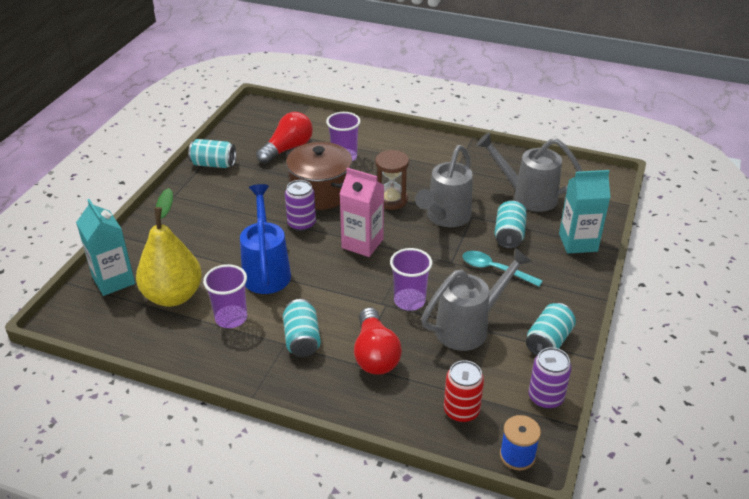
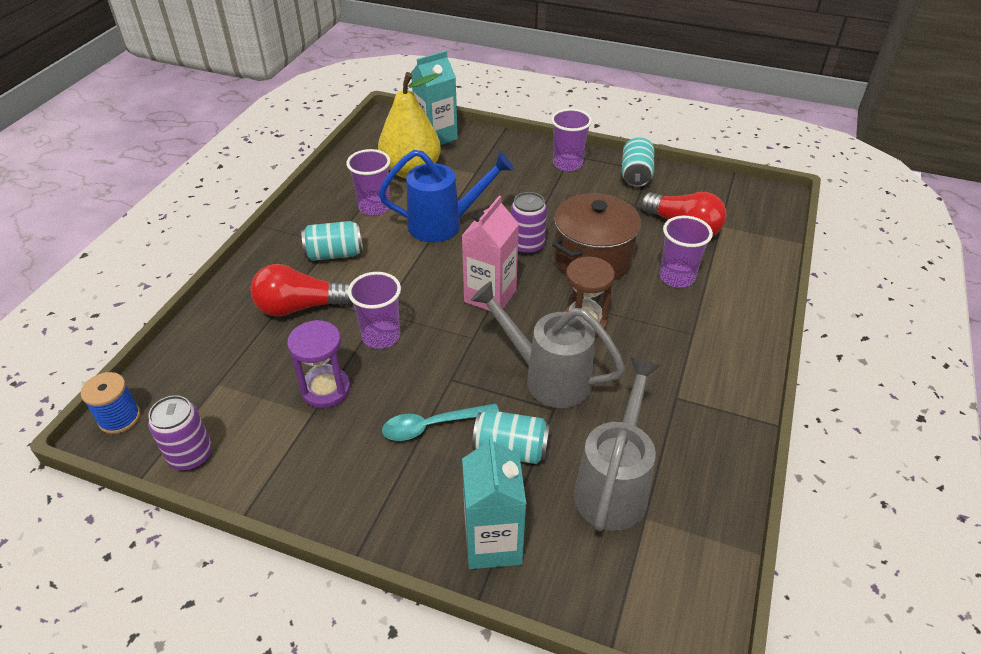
camera: 90 degrees right, 5 degrees up
(188, 198) = (567, 164): none -> purple cup
(461, 411) = (198, 374): red can -> none
(469, 327) = (325, 389): grey watering can -> purple hourglass
(495, 269) = (432, 426): turquoise spoon -> turquoise spoon turned 135 degrees counterclockwise
(548, 341) = (284, 471): turquoise can -> none

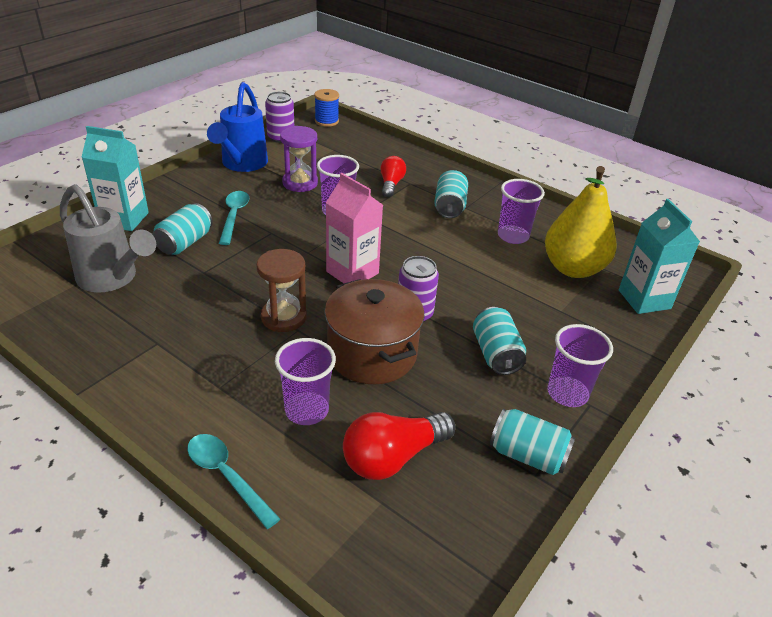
camera: 105 degrees right, 5 degrees down
(300, 307) = (391, 184): red light bulb -> red light bulb, size x0.64
(444, 224) = (470, 269): blue watering can -> blue watering can (242, 164)
(548, 198) = (496, 354): none -> turquoise can
(548, 378) = (236, 278): grey watering can -> none
(764, 298) = (227, 476): none -> turquoise spoon

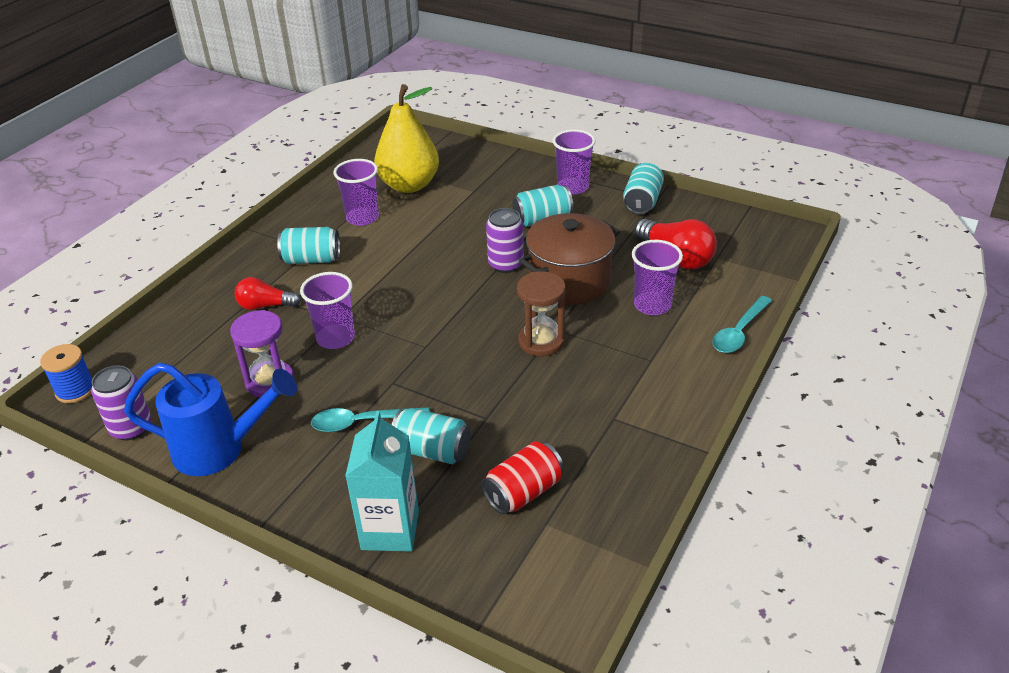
camera: 95 degrees left, 0 degrees up
(112, 278) = (523, 492): grey watering can -> red can
(352, 272) = (454, 309): pink carton -> none
(644, 299) = (444, 153): turquoise carton -> none

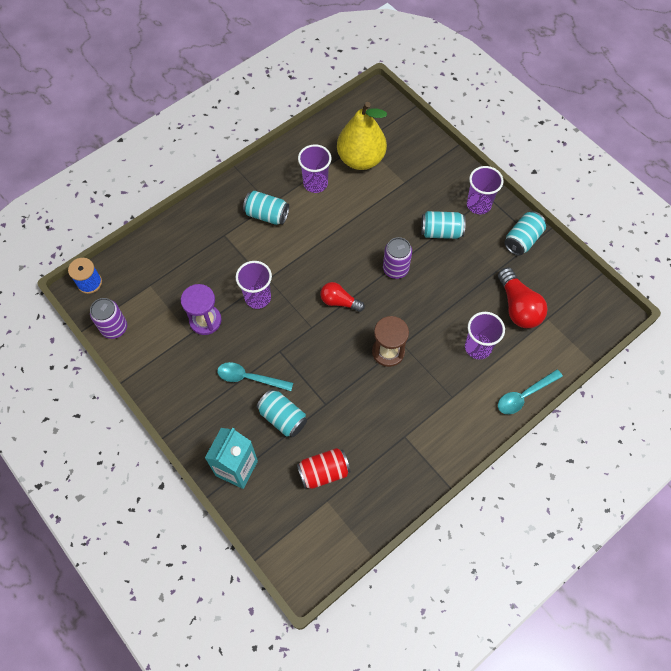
camera: 20 degrees right, 25 degrees up
(220, 449) = (160, 366): blue watering can -> none
(265, 306) = (223, 250): red light bulb -> red light bulb (339, 301)
(569, 281) = (432, 302): brown pot -> none

